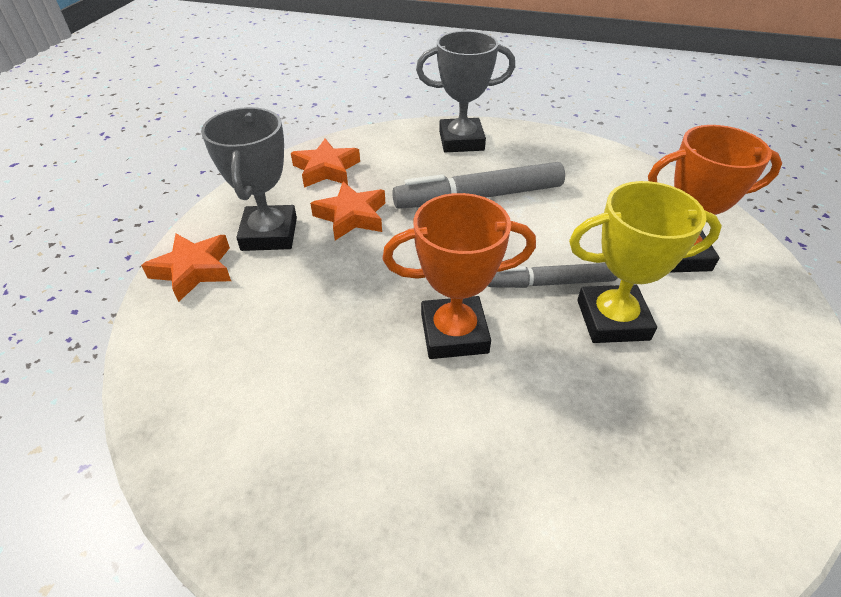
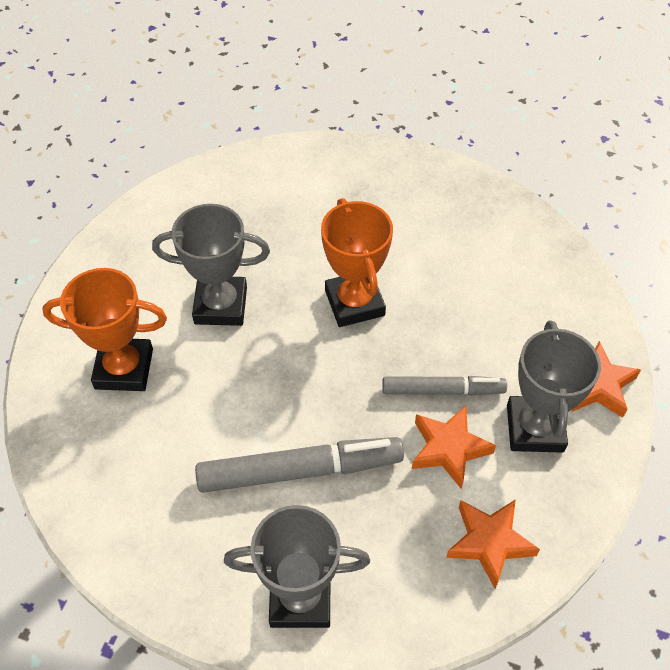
camera: 175 degrees left, 10 degrees up
(454, 333) = (354, 303): orange trophy -> orange trophy turned 75 degrees clockwise
(550, 283) = (259, 345): grey marker -> grey marker (442, 390)
(612, 320) = (220, 305): yellow trophy -> grey trophy

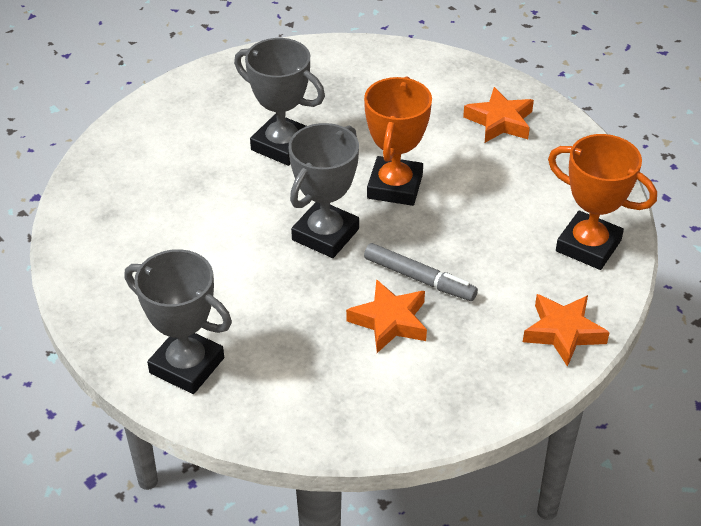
camera: 30 degrees right, 10 degrees down
(124, 369) = (173, 158): orange trophy -> orange trophy (588, 246)
(300, 470) = (255, 282): grey marker -> none
(489, 543) = (369, 400): orange star -> orange star (500, 121)
(534, 428) = (478, 339): grey trophy -> grey trophy (325, 234)

